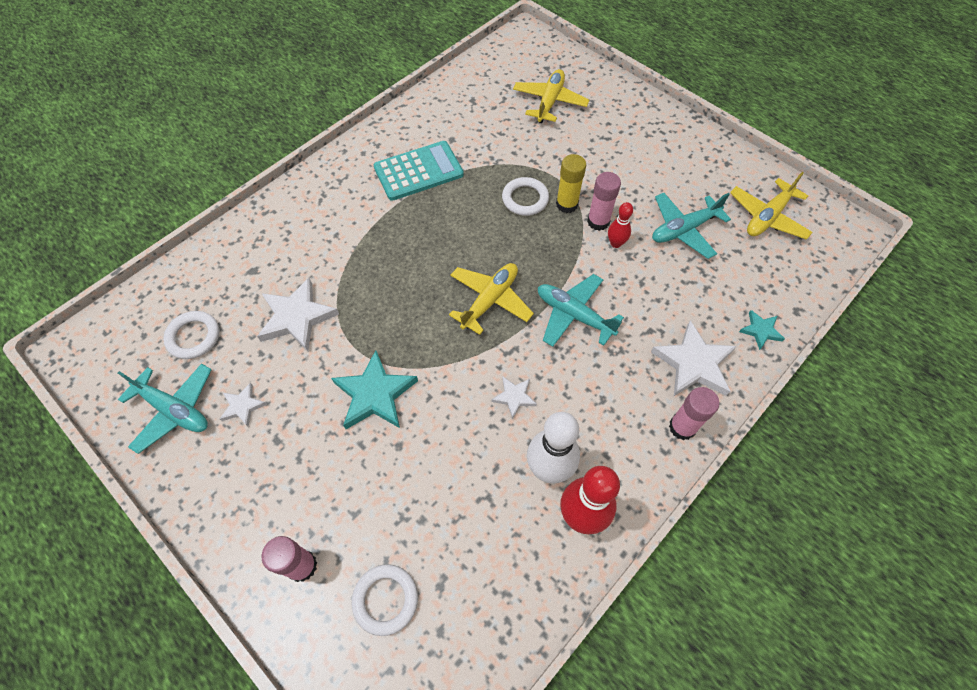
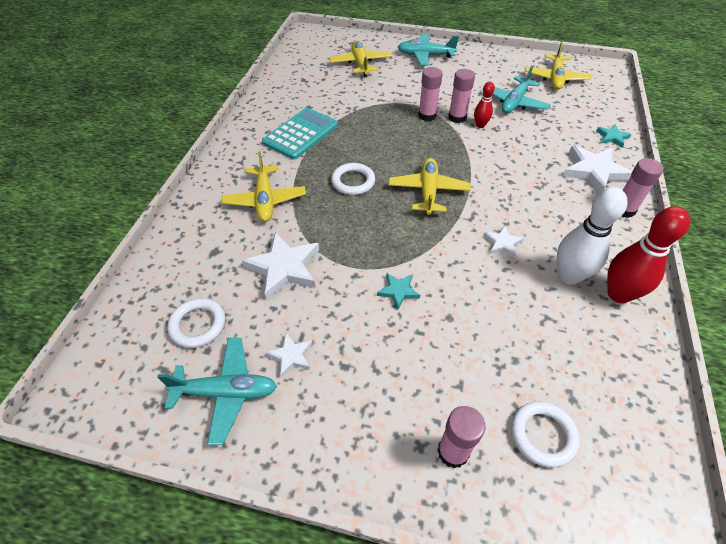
camera: 30 degrees left, 10 degrees down
(331, 235) = (265, 200): none -> yellow plane
(375, 394) = (398, 291): turquoise star -> turquoise star, size x0.53
(525, 199) = (395, 123): white ring -> white ring (353, 182)
(567, 204) = (427, 115): yellow glue stick -> pink glue stick
(574, 315) = (494, 176): turquoise plane -> turquoise plane (425, 55)

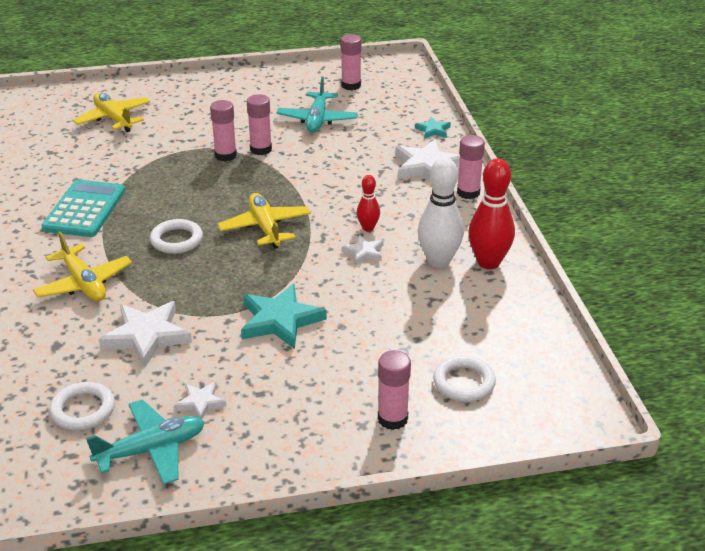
camera: 25 degrees left, 15 degrees down
(398, 291) = (280, 320): turquoise star -> turquoise star, size x1.89
(425, 55) = (189, 92): turquoise plane -> none
(480, 125) = (290, 151): red bowling pin -> red bowling pin (368, 228)
(555, 78) = (351, 85): yellow plane -> pink glue stick

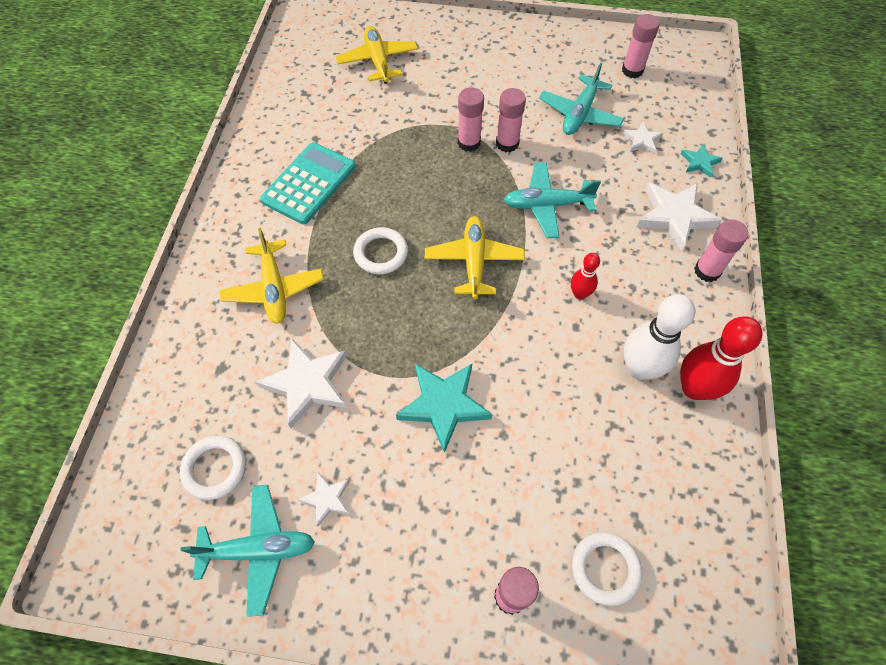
camera: 20 degrees right, 25 degrees up
(314, 180) = (547, 205): none -> turquoise plane
(364, 252) = (563, 330): white star -> white star (642, 140)

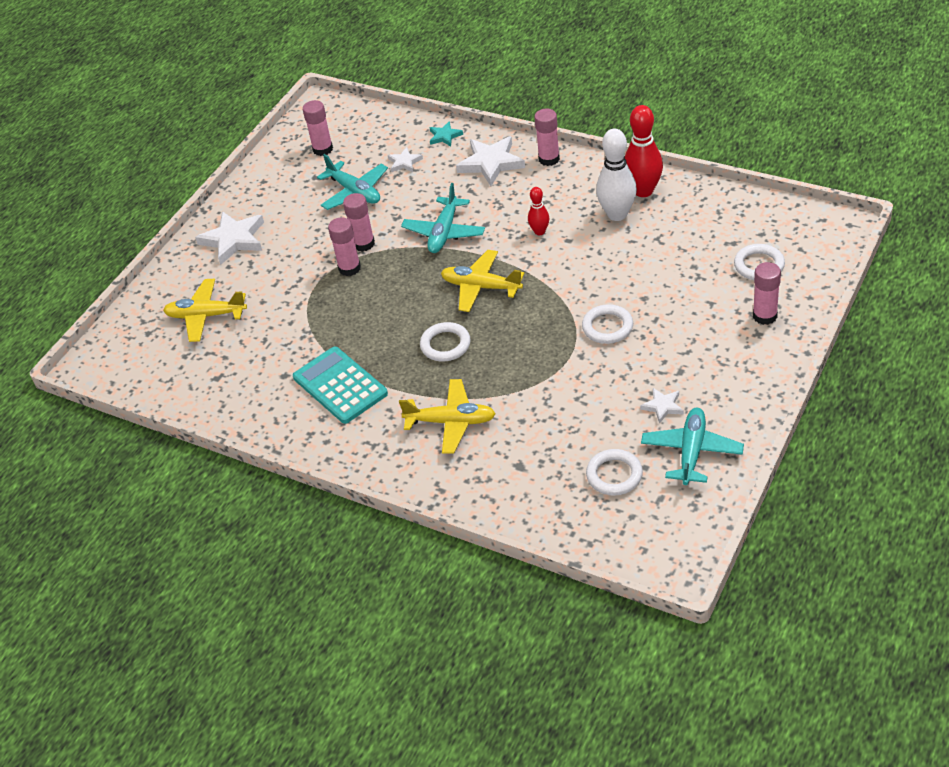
camera: 65 degrees left, 15 degrees down
(307, 384) = (557, 408): white star -> white star (234, 240)
(443, 405) = (607, 327): turquoise star -> white ring

